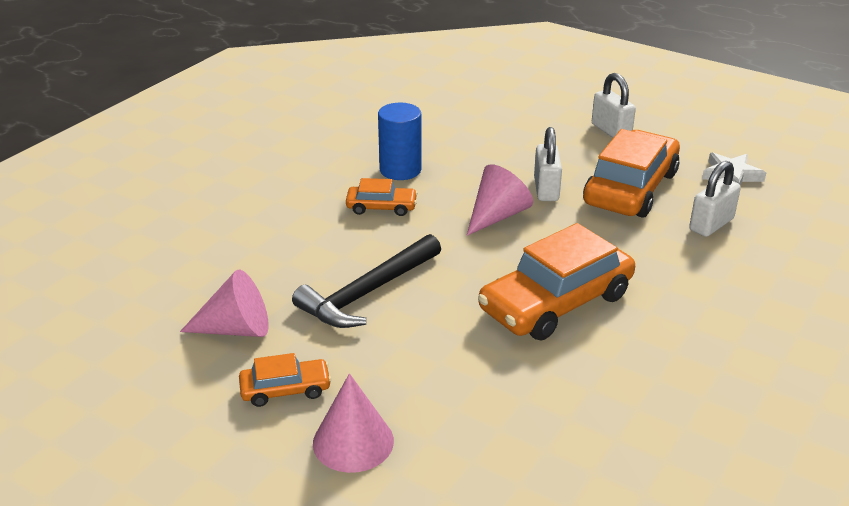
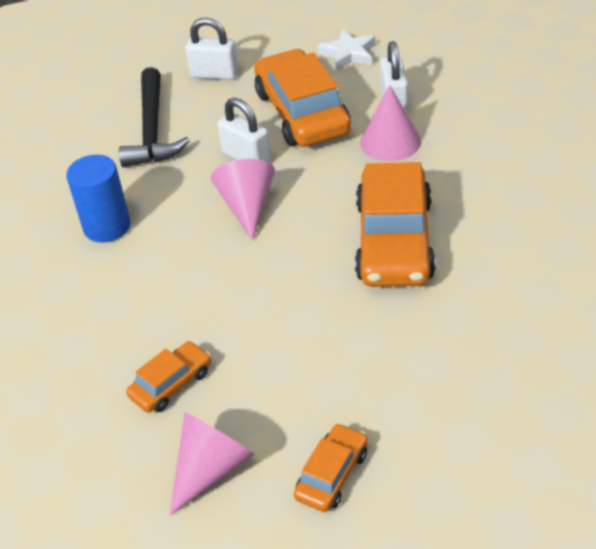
camera: 45 degrees left, 10 degrees up
(353, 442) = (440, 462): pink cone -> pink cone (390, 141)
(367, 293) = (259, 347): black hammer -> black hammer (152, 130)
(381, 207) = (147, 270): orange car -> orange car (171, 384)

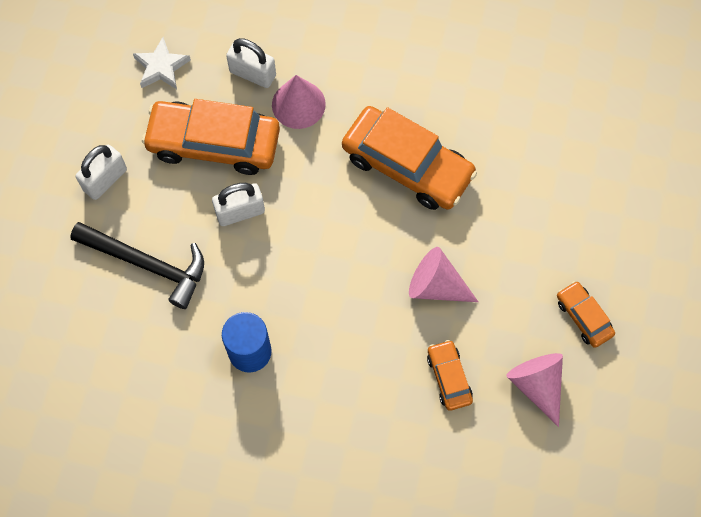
camera: 65 degrees left, 25 degrees up
(247, 206) = (300, 241): pink cone -> pink cone (436, 286)

